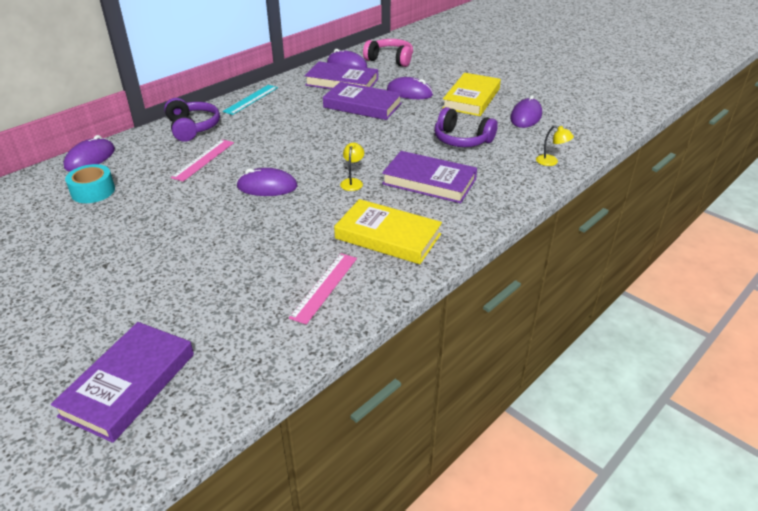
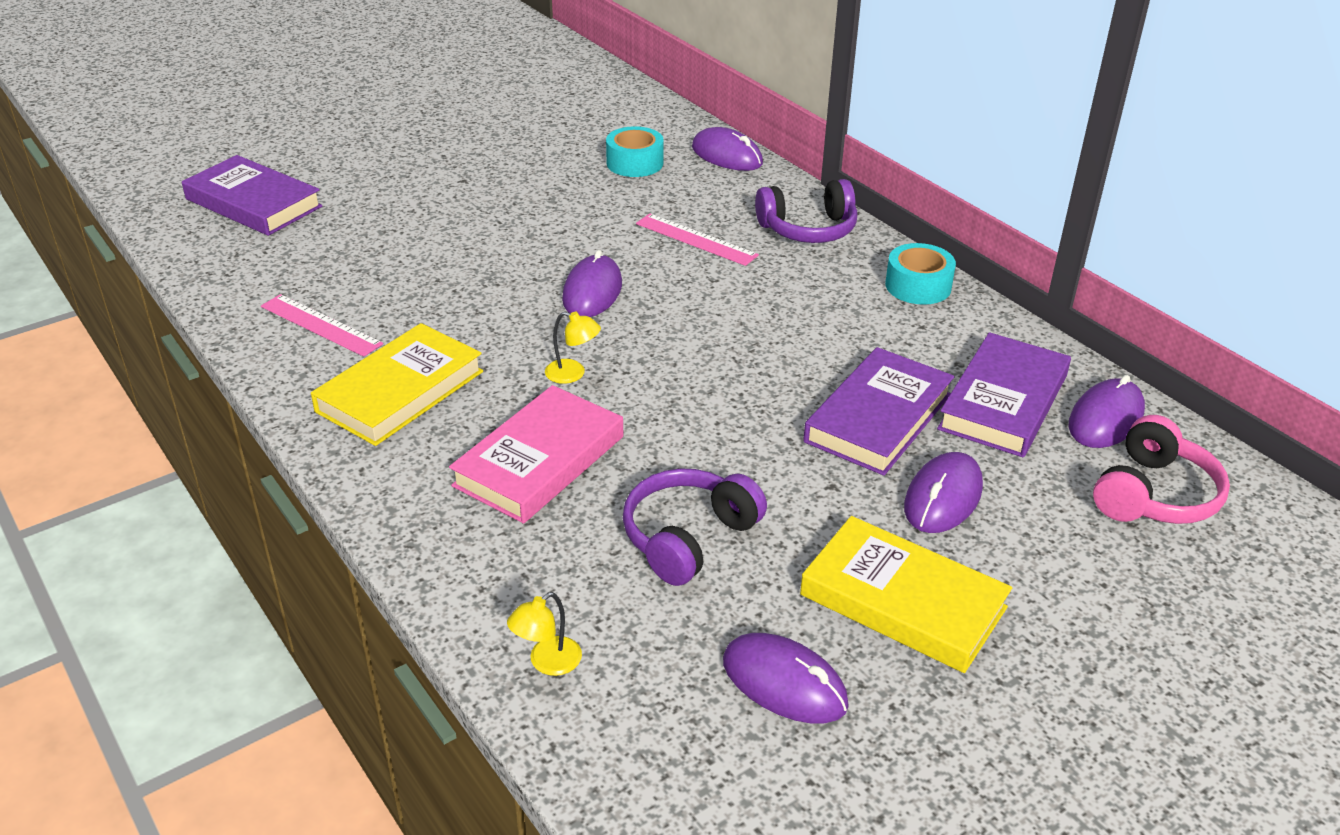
camera: 100 degrees right, 0 degrees up
(251, 99) = (918, 286): turquoise ruler -> turquoise tape
(429, 181) = (540, 461): purple book -> pink book

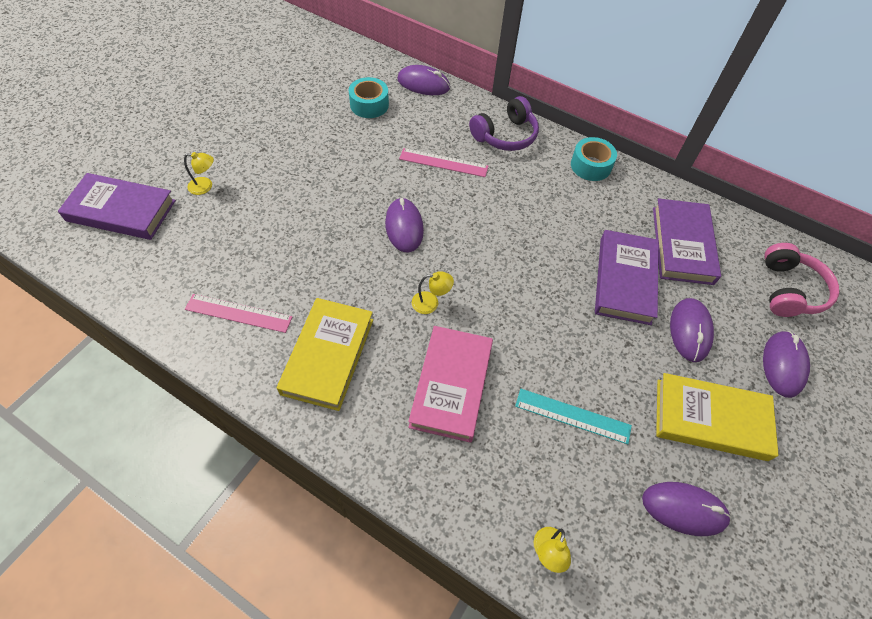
camera: 25 degrees left, 20 degrees up
(367, 201) = (205, 186): none -> yellow lamp
(688, 538) = (572, 416): purple headphones -> turquoise ruler
(1105, 419) = (738, 241): purple mouse -> purple mouse (783, 365)

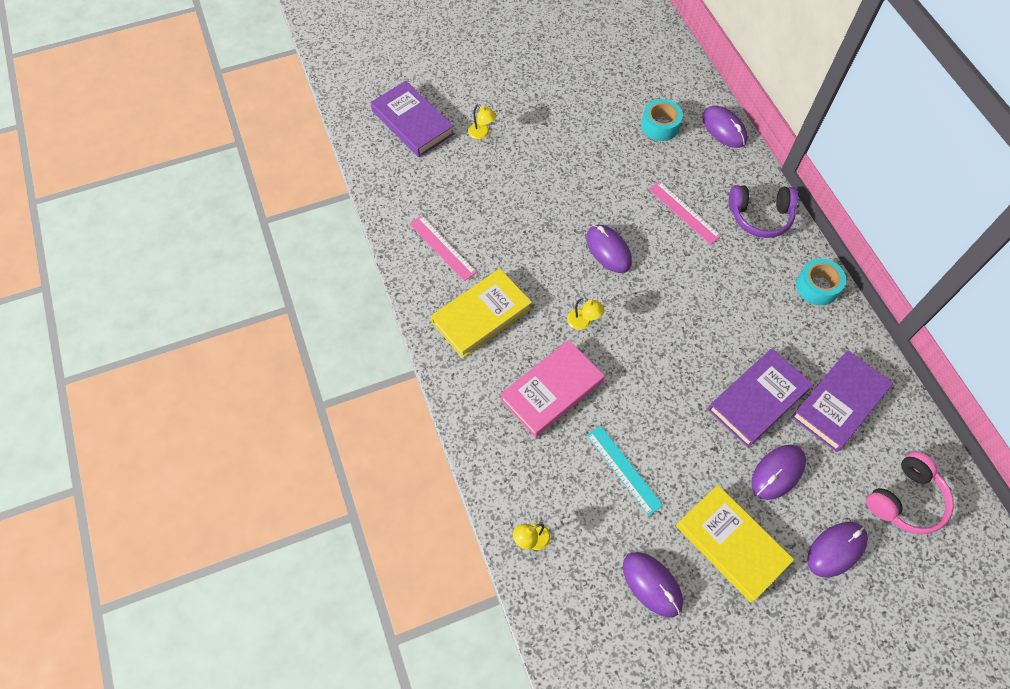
camera: 40 degrees right, 5 degrees up
(404, 227) = (608, 250): purple mouse -> purple mouse turned 60 degrees counterclockwise

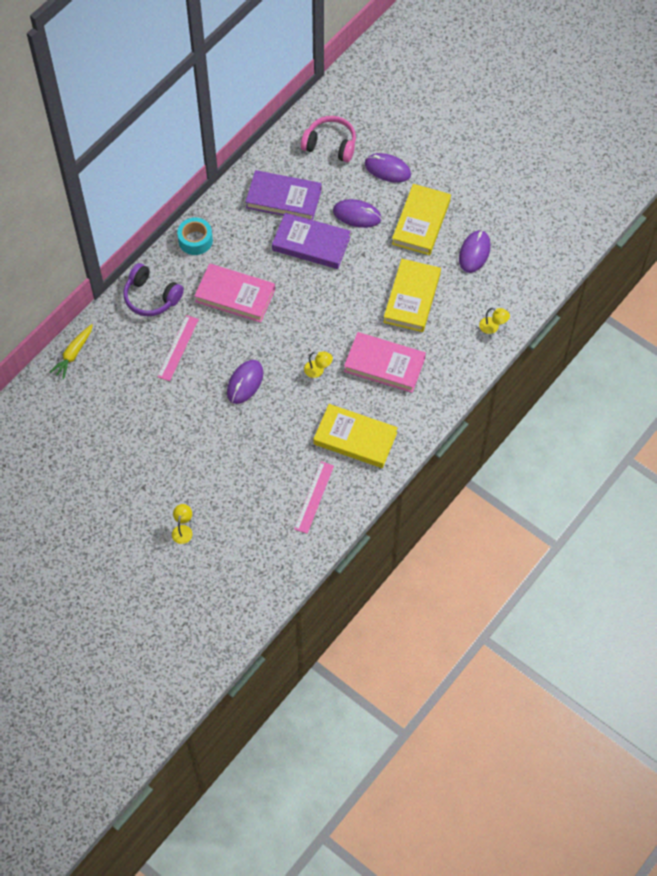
camera: 120 degrees left, 0 degrees up
(412, 122) = (203, 592): purple book -> none
(583, 322) = (318, 370): yellow lamp -> yellow lamp turned 105 degrees clockwise
(624, 469) = (412, 298): turquoise ruler -> yellow book
(660, 126) = (96, 401): turquoise tape -> none
(723, 290) = (235, 295): none -> pink book
(724, 129) = (73, 354): purple mouse -> yellow carrot
(760, 216) = (151, 297): purple headphones -> purple headphones turned 150 degrees clockwise

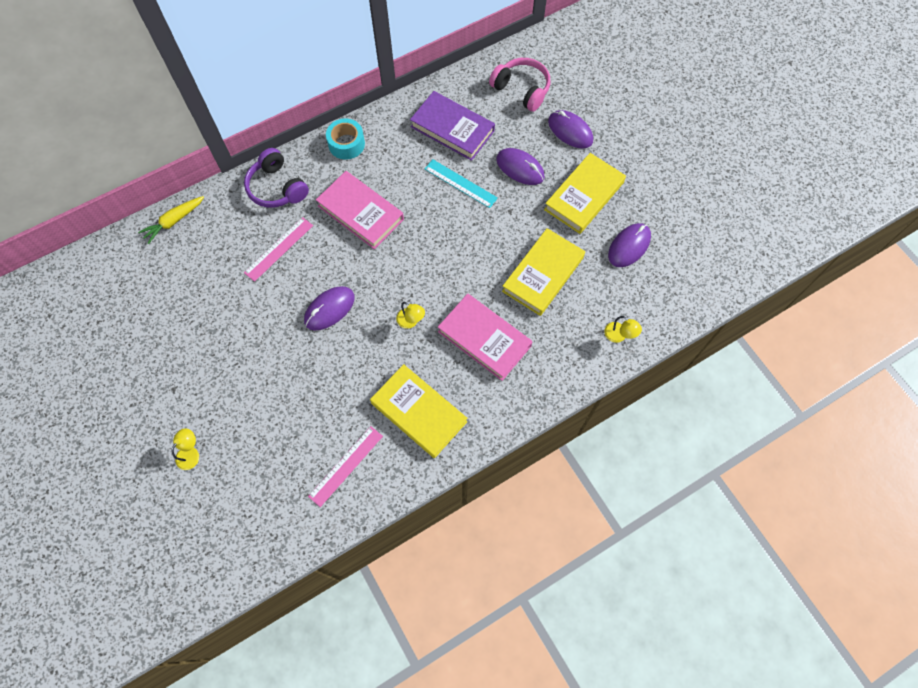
camera: 20 degrees right, 5 degrees up
(311, 244) = (460, 183): purple book -> turquoise ruler

